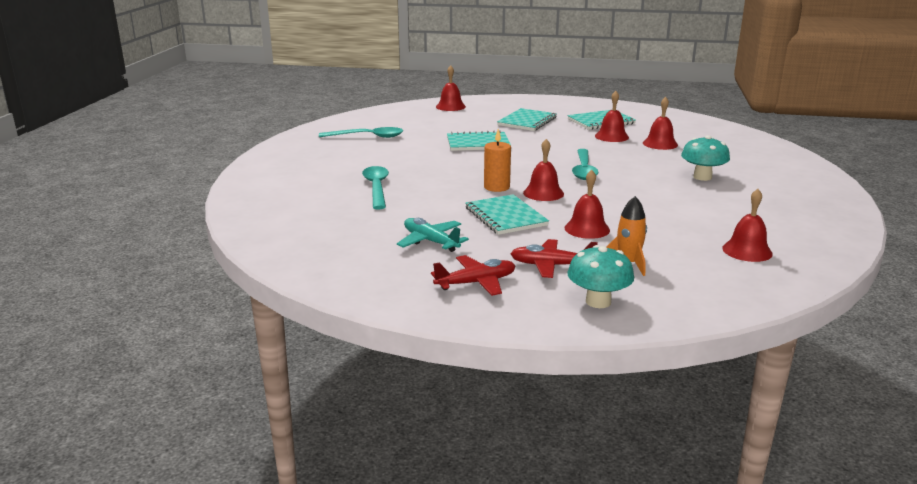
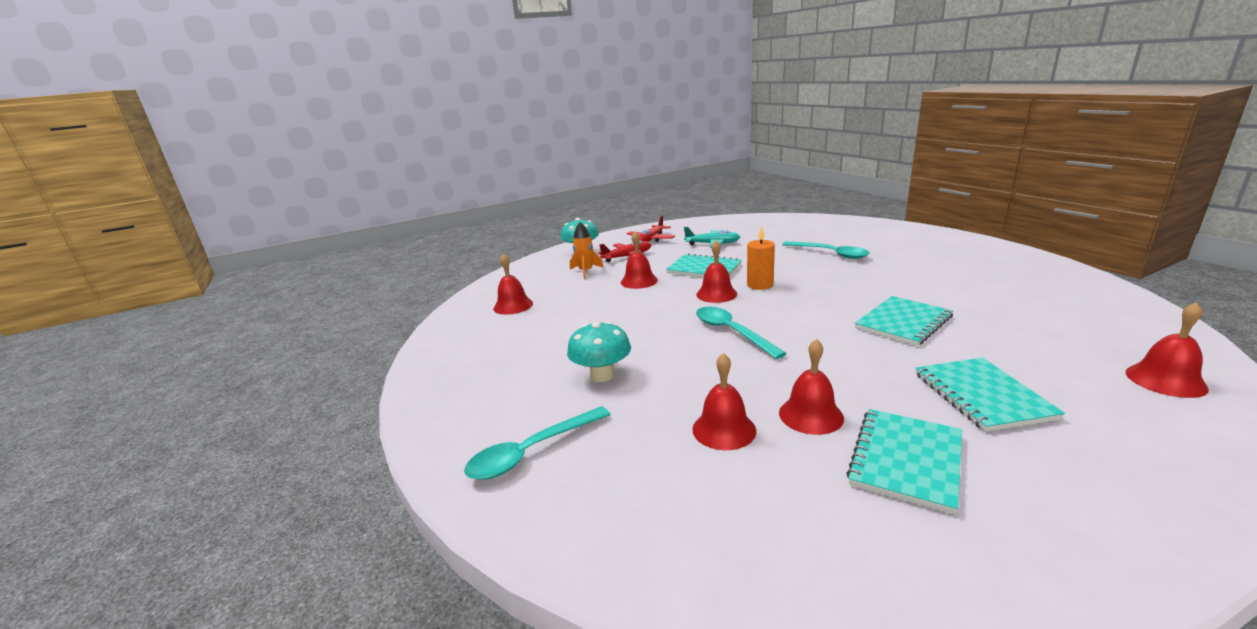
camera: 145 degrees right, 0 degrees up
(367, 137) = (1005, 285): turquoise spoon -> turquoise spoon (532, 452)

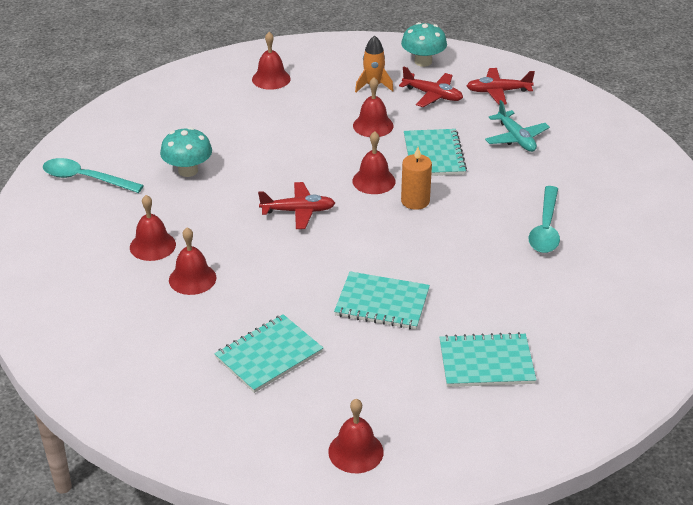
camera: 55 degrees right, 15 degrees up
(731, 332) = (298, 211): turquoise spoon -> red plane
(906, 460) = (162, 327): turquoise notebook -> turquoise notebook (486, 362)

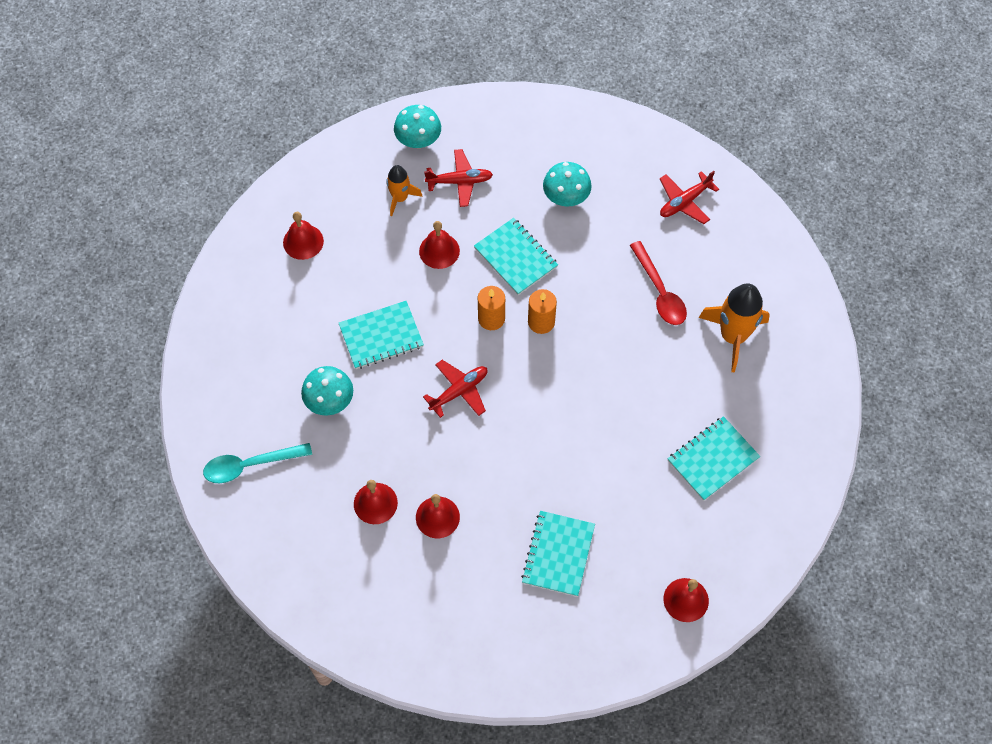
camera: 35 degrees left, 25 degrees up
(373, 181) = (491, 318): red bell -> orange candle
(382, 303) = (598, 448): turquoise notebook -> turquoise notebook (381, 336)
(498, 91) = (510, 144): red plane -> red plane (684, 202)
(516, 138) = (566, 197): turquoise plane -> turquoise mushroom
(545, 228) = (659, 291): turquoise spoon -> red spoon
(591, 287) = (733, 336): none -> orange rocket

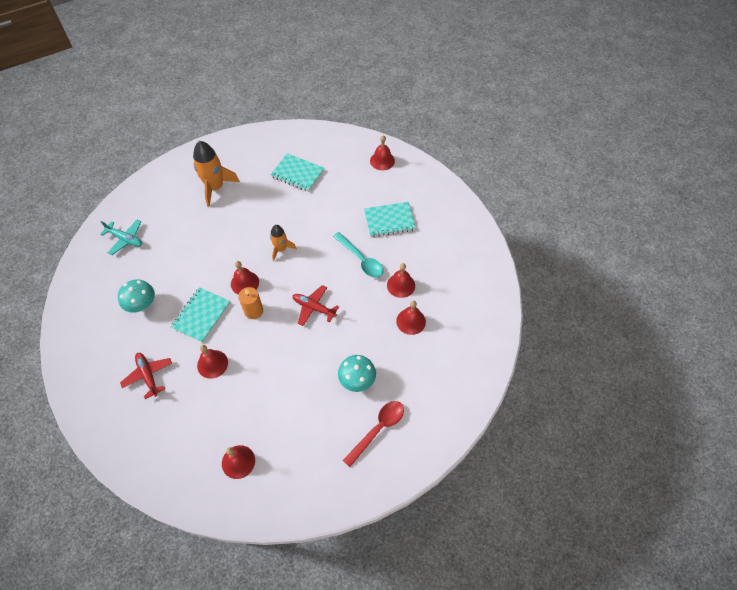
camera: 115 degrees left, 5 degrees down
(250, 465) = (426, 407): turquoise spoon -> turquoise spoon (361, 259)
(381, 336) = (295, 370): turquoise notebook -> none
(400, 198) = (175, 410): orange rocket -> orange rocket (281, 249)
(418, 140) = (118, 420): turquoise mushroom -> none
(541, 322) = (245, 283): orange candle -> red bell
(659, 291) = (198, 230): red spoon -> red spoon (378, 429)
(684, 202) = (125, 239): red plane -> turquoise plane

